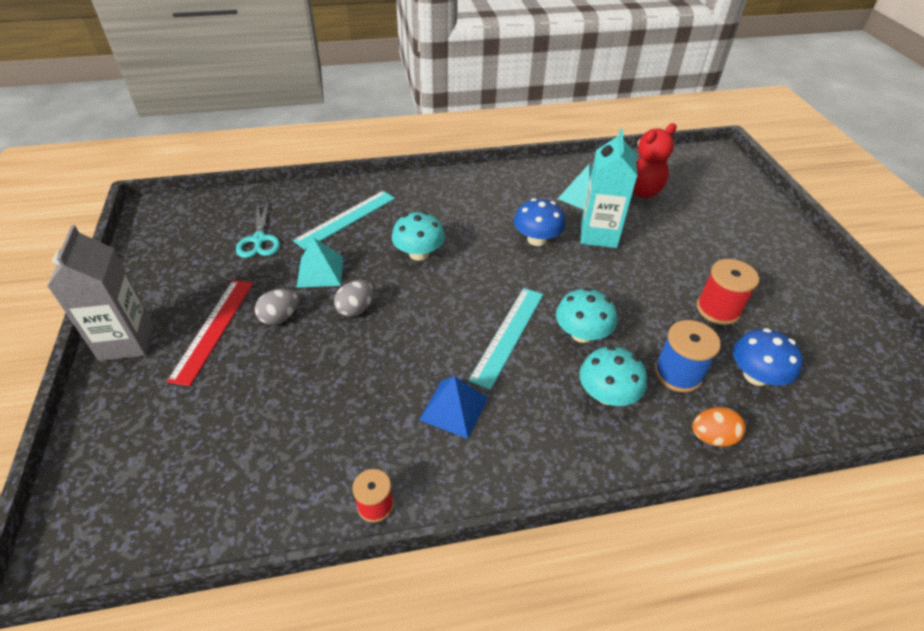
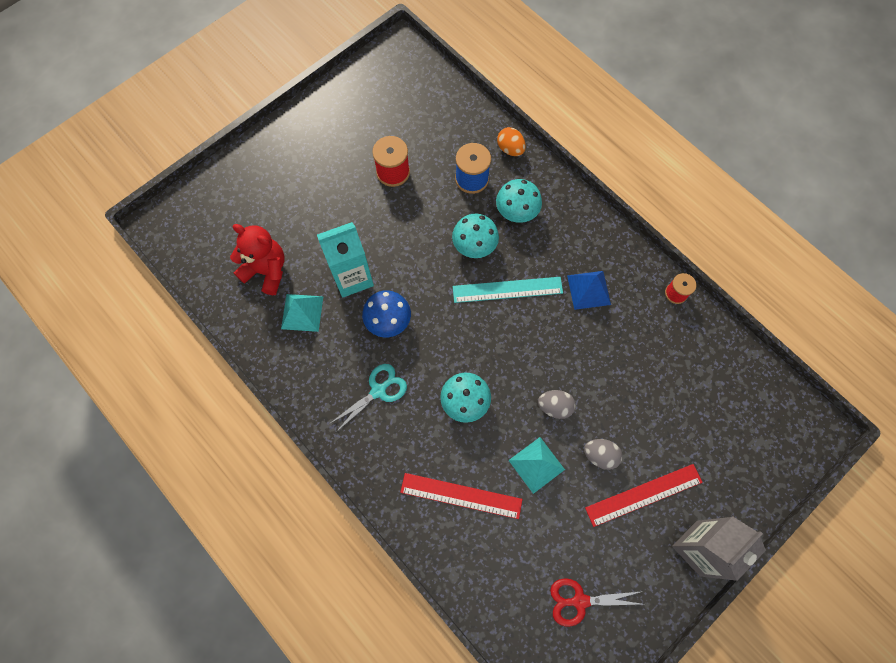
camera: 120 degrees left, 25 degrees up
(196, 245) = (580, 601): none -> red scissors
(259, 240) = (536, 550): turquoise scissors -> turquoise scissors (378, 391)
(346, 219) = (461, 496): turquoise ruler -> red ruler
(755, 376) = (444, 138): blue mushroom -> none

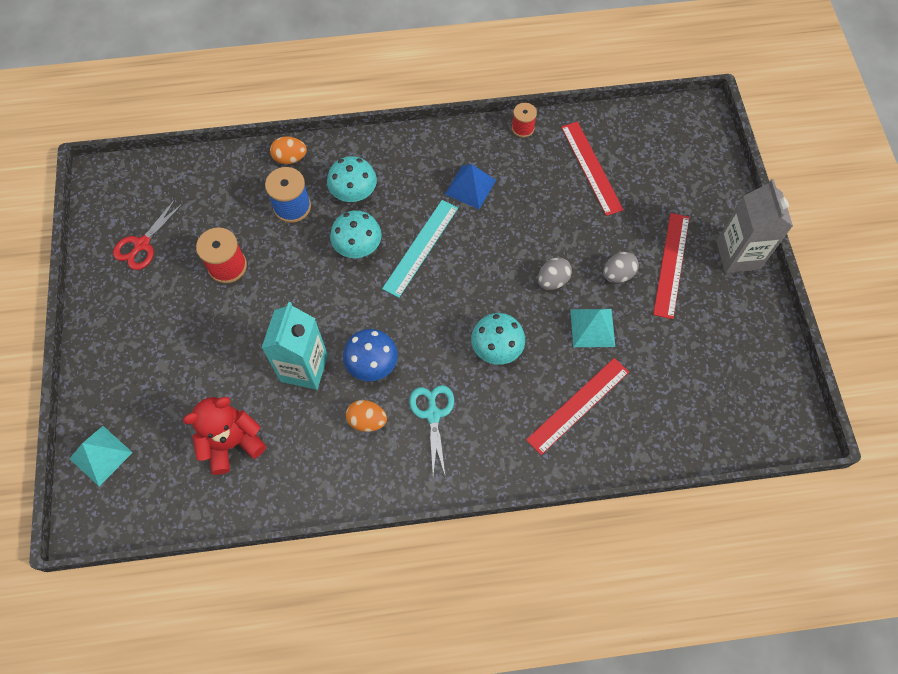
camera: 55 degrees left, 5 degrees down
(302, 312) = (303, 435): turquoise pyramid -> turquoise pyramid (101, 455)
(342, 348) = (367, 420): none -> orange egg
(580, 601) = (726, 369): red scissors -> red scissors (142, 244)
(683, 371) = (591, 167): none -> red ruler

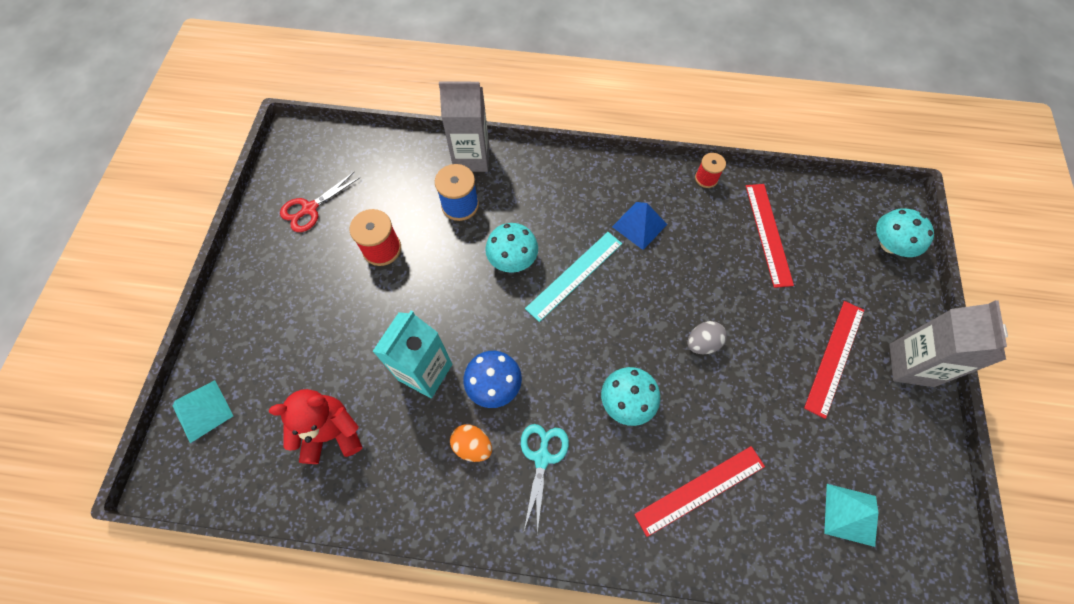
camera: 15 degrees right, 0 degrees up
(290, 158) = (471, 158): orange egg -> grey carton
(354, 192) = (523, 204): turquoise mushroom -> turquoise mushroom (890, 244)
(592, 327) = (734, 405): turquoise pyramid -> turquoise pyramid (850, 514)
(618, 274) = (774, 354): grey egg -> none

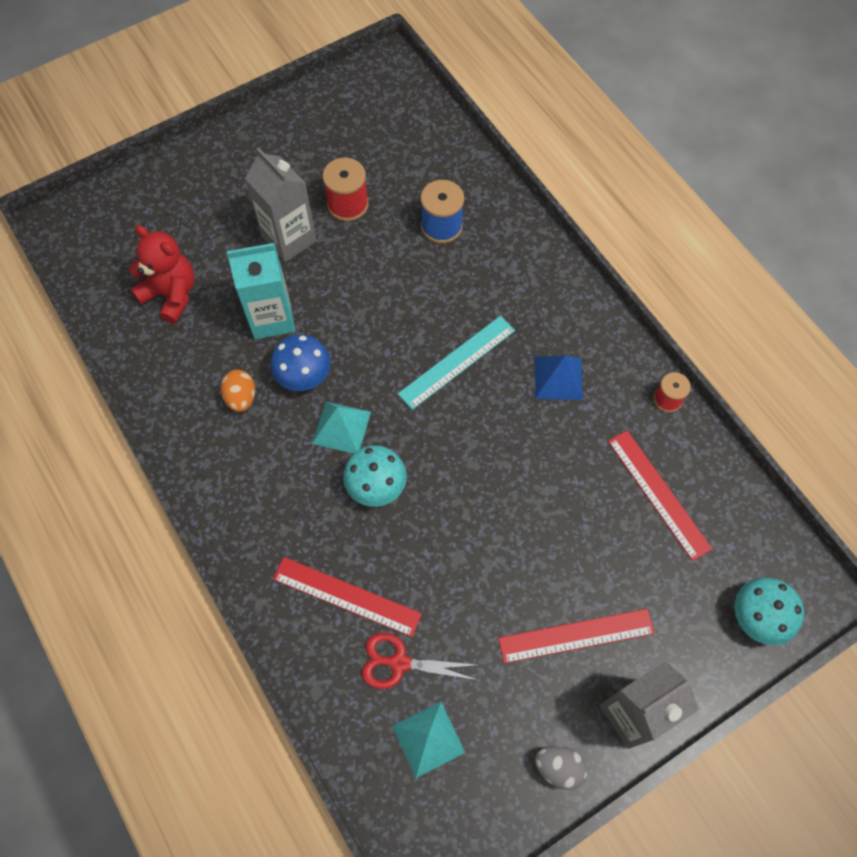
camera: 50 degrees right, 0 degrees up
(202, 410) = (119, 201): turquoise pyramid -> turquoise pyramid (341, 427)
(310, 209) = (335, 128): red scissors -> red scissors (399, 663)
(471, 158) = (496, 199): grey carton -> grey carton (289, 239)
(512, 259) = (428, 303): turquoise mushroom -> none
(542, 458) = (273, 455): turquoise scissors -> none
(574, 275) = (457, 362): turquoise ruler -> turquoise ruler turned 45 degrees counterclockwise
(702, 343) = (486, 510): grey egg -> grey egg (558, 767)
(768, 234) = (658, 494): red ruler -> red ruler turned 75 degrees counterclockwise

